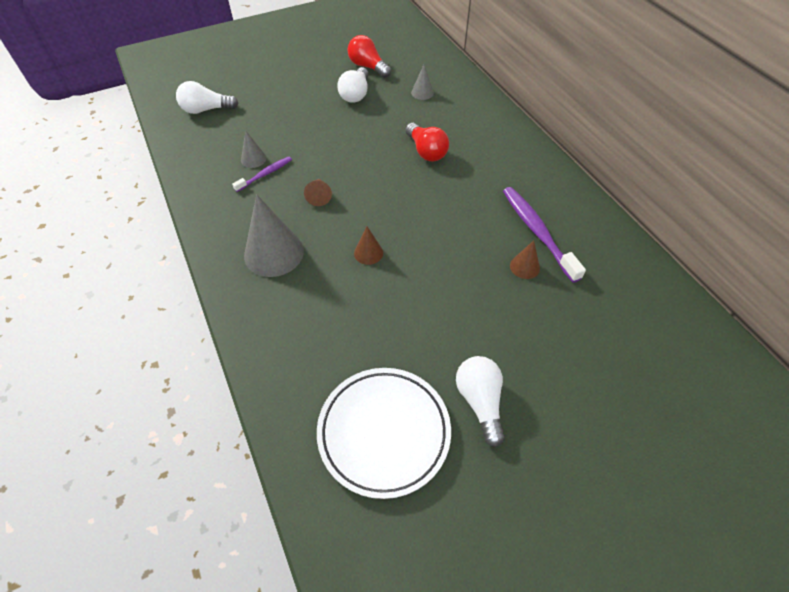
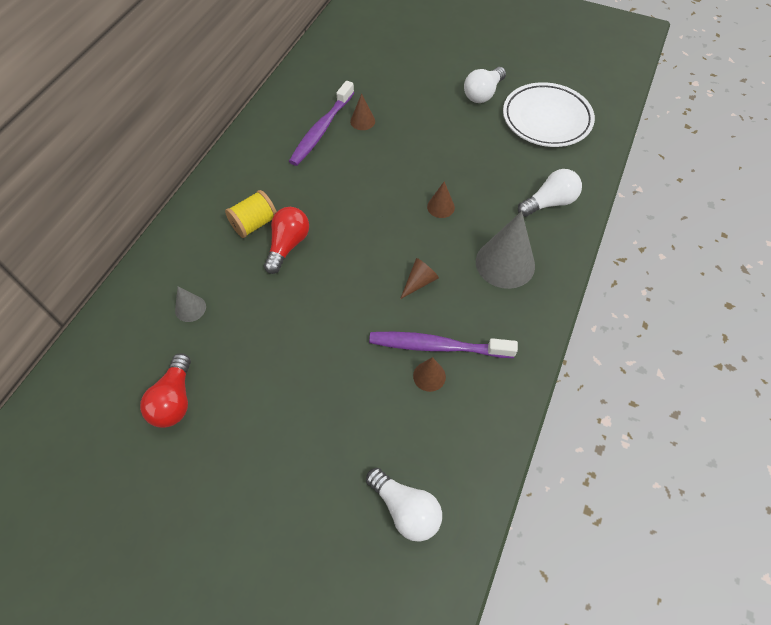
camera: 130 degrees left, 5 degrees up
(253, 159) = (429, 376): grey cone -> brown cone
(265, 174) = (438, 346): purple toothbrush -> purple toothbrush, size x1.77
(355, 94) = (243, 369): white light bulb -> white light bulb (549, 203)
(464, 145) = (254, 224): none -> yellow spool

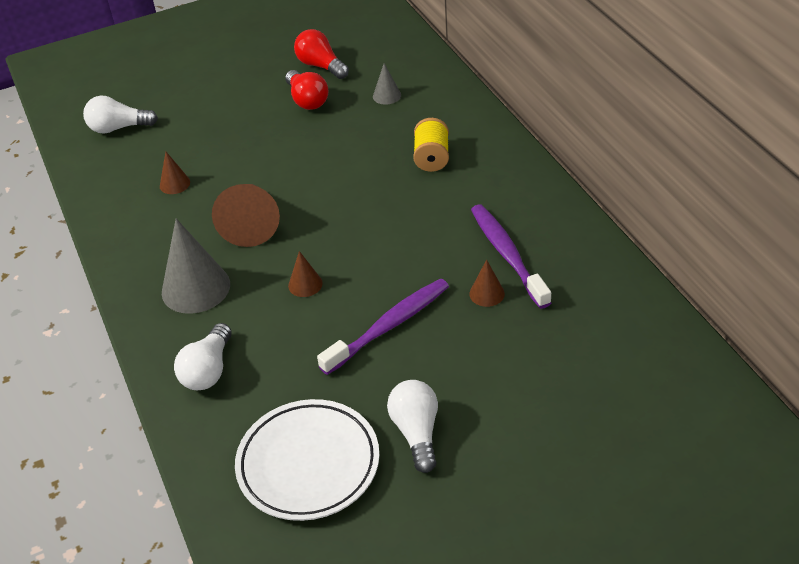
camera: 135 degrees right, 15 degrees down
(288, 245) = (384, 167): red light bulb -> red light bulb (307, 100)
(419, 282) = (251, 223): brown cone -> brown cone, size x2.02
(438, 346) = (188, 201): purple toothbrush -> purple toothbrush (388, 326)

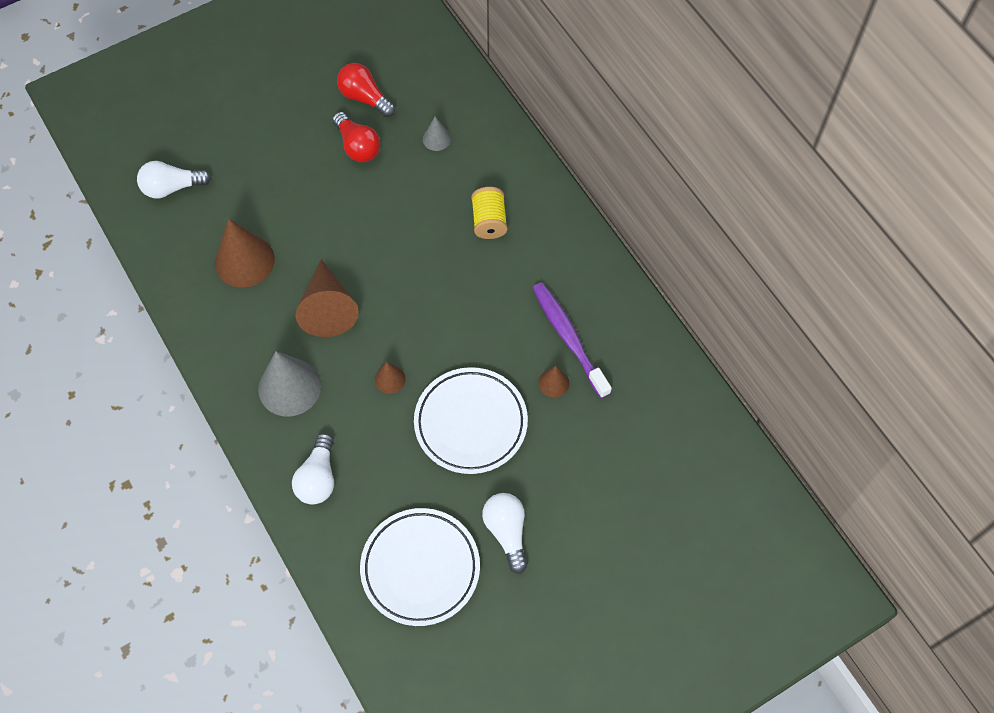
camera: 10 degrees left, 20 degrees up
(174, 184) = (244, 261): brown cone -> brown cone, size x2.02
(388, 326) = (471, 423): purple toothbrush -> white plate

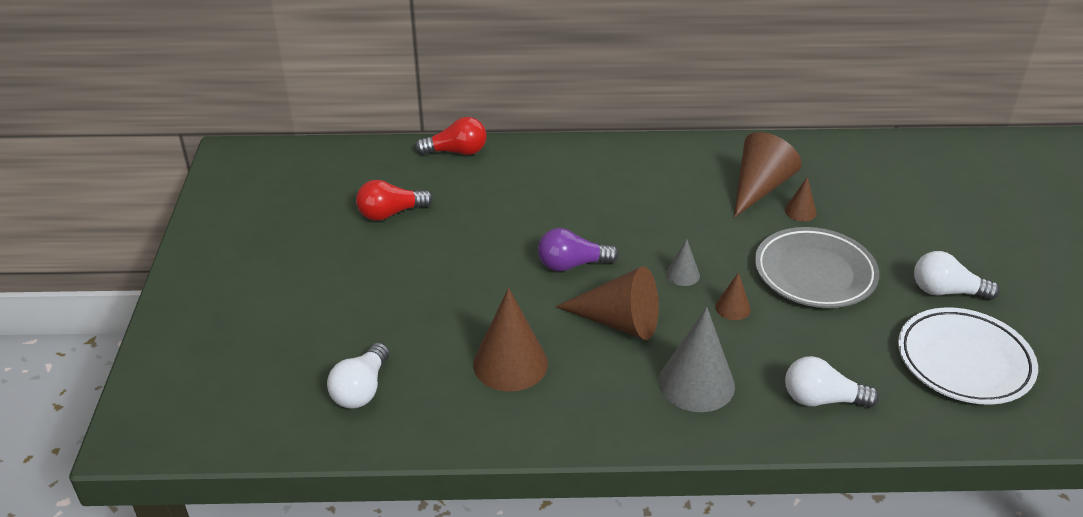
camera: 60 degrees left, 25 degrees down
(318, 478) = (822, 399): white light bulb -> white light bulb turned 150 degrees clockwise
(357, 146) = (442, 237): red light bulb -> red light bulb (456, 152)
(376, 247) = (572, 264): none -> purple light bulb
(436, 139) = (482, 187): grey cone -> grey cone (682, 274)
(471, 423) = (814, 273): white plate -> grey plate
(489, 221) = (601, 189): yellow spool -> none
(569, 338) = (759, 188): purple toothbrush -> brown cone

